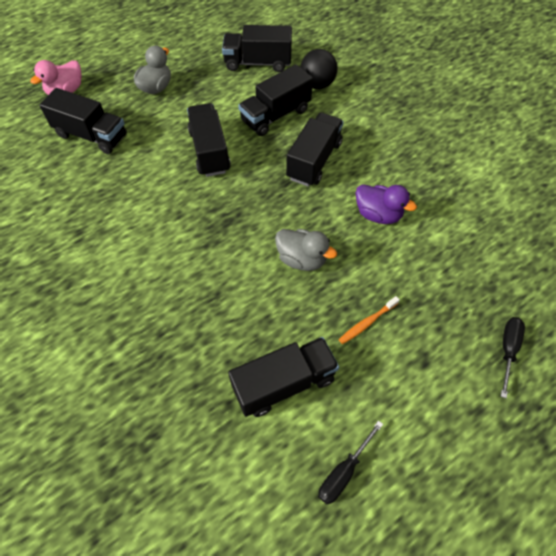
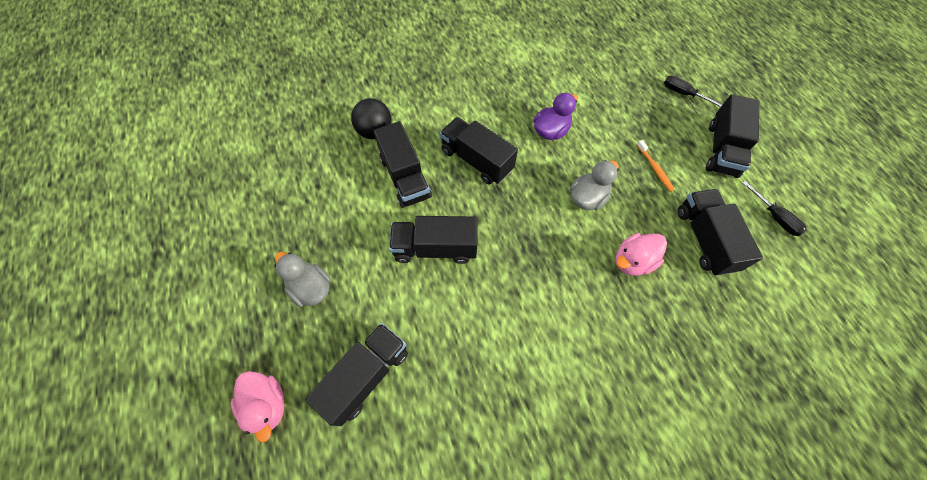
camera: 75 degrees left, 5 degrees up
(236, 309) = (633, 261): none -> pink duck
(258, 63) = (317, 175): black truck -> black truck (722, 150)

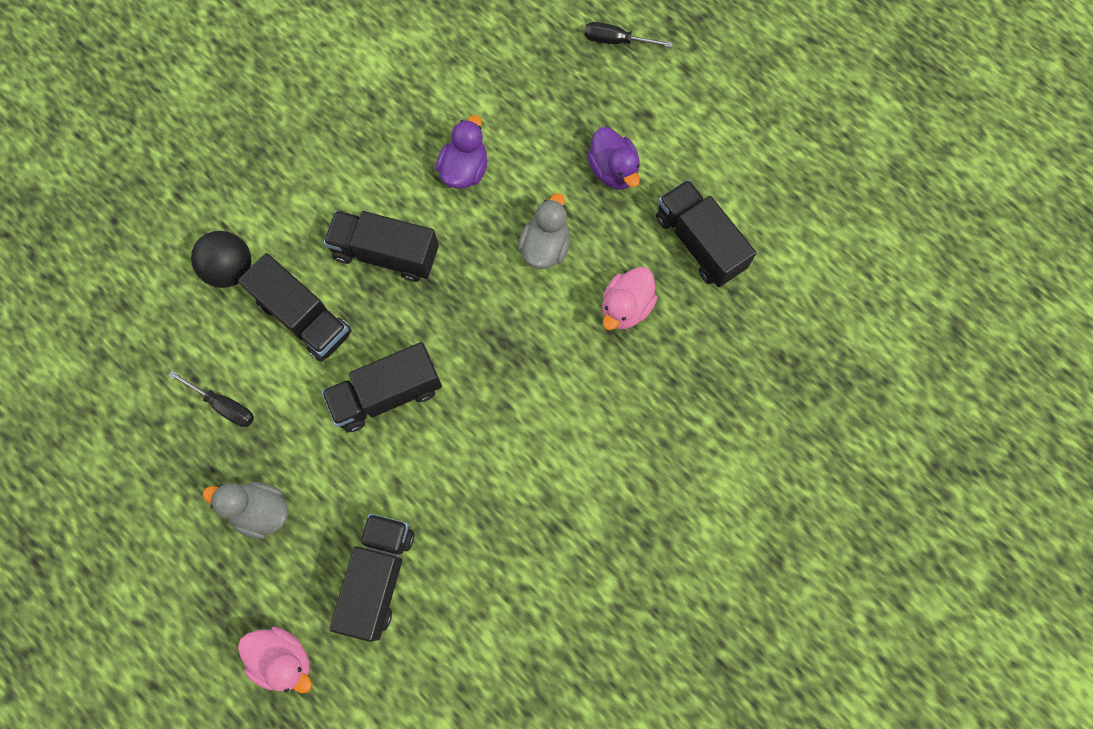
camera: 25 degrees left, 10 degrees up
(655, 168) = (613, 170): orange toothbrush -> purple duck
(722, 150) = (686, 108): black truck -> none
(774, 217) = (770, 178): black screwdriver -> black screwdriver (224, 405)

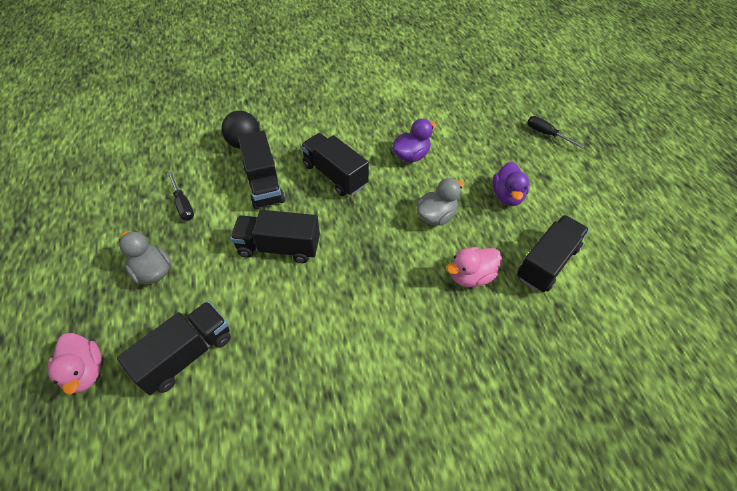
camera: 30 degrees right, 20 degrees down
(699, 243) = (547, 263): black truck -> black truck turned 45 degrees clockwise

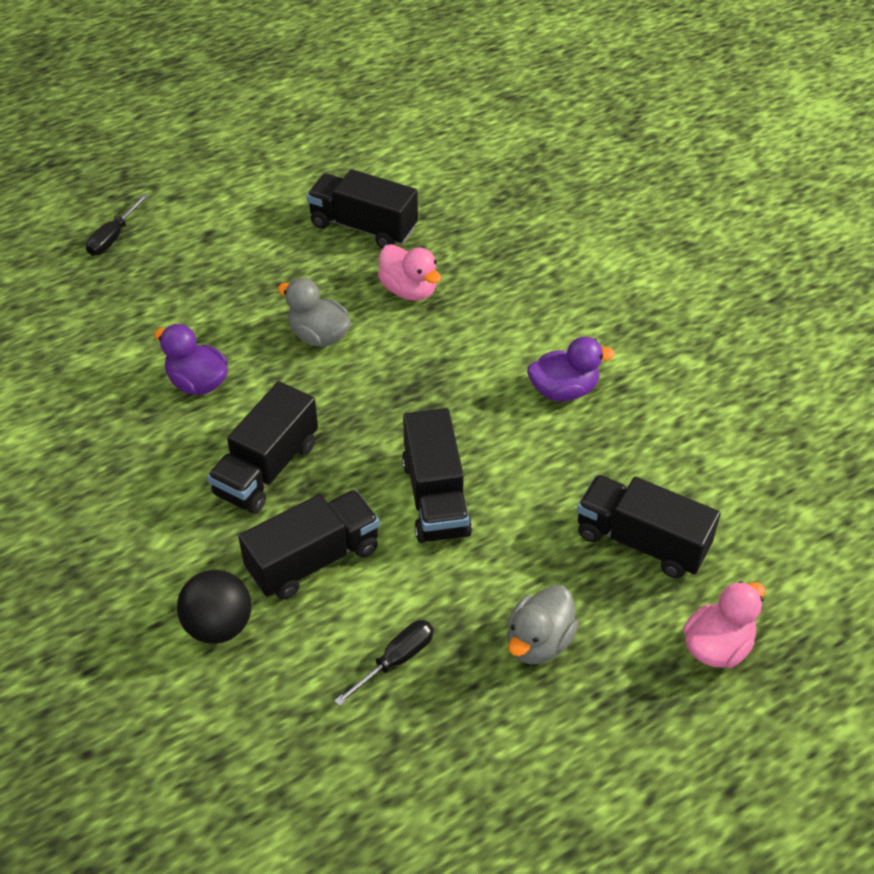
camera: 105 degrees left, 5 degrees down
(507, 196) = (258, 269): purple duck -> purple duck (564, 390)

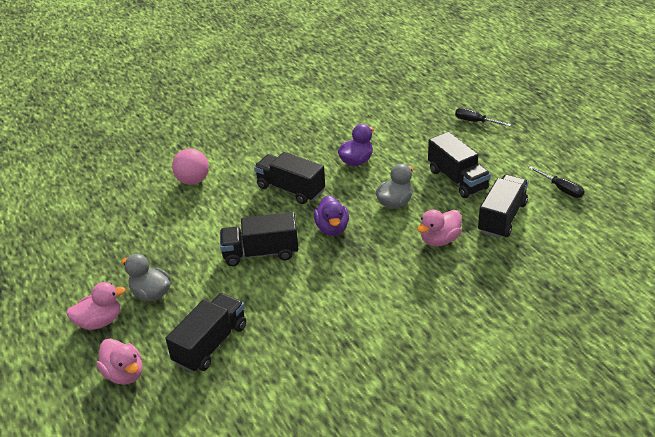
camera: 95 degrees right, 10 degrees down
(219, 626) = (193, 181): black ball -> pink ball
(313, 560) = (226, 209): black truck -> black truck (457, 179)
(396, 660) = (156, 239): black screwdriver -> black screwdriver (561, 189)
(564, 390) = (344, 313): purple duck -> purple duck (332, 228)
(611, 708) = (99, 321): none -> pink duck

